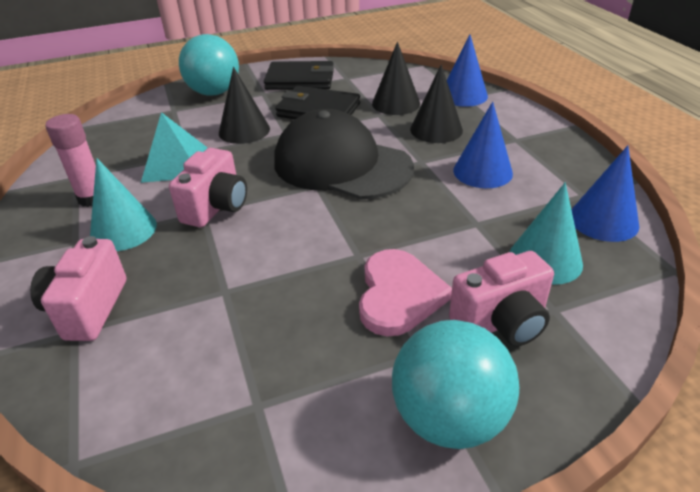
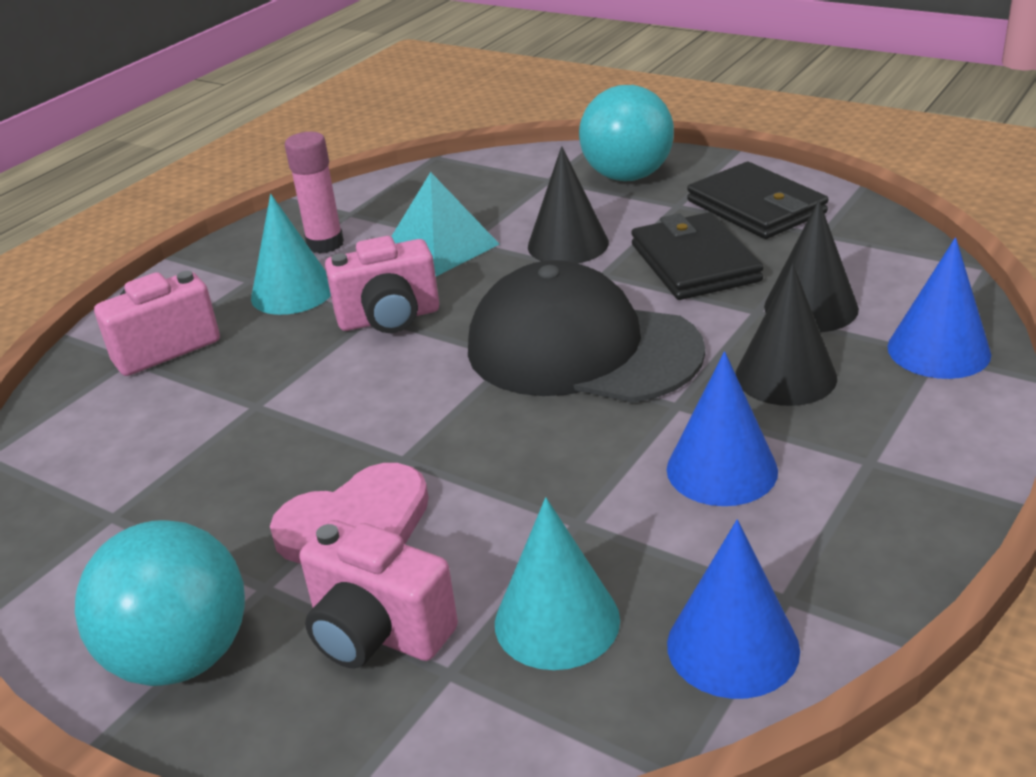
camera: 55 degrees right, 5 degrees down
(342, 165) = (582, 349): black cap -> black cap turned 60 degrees counterclockwise

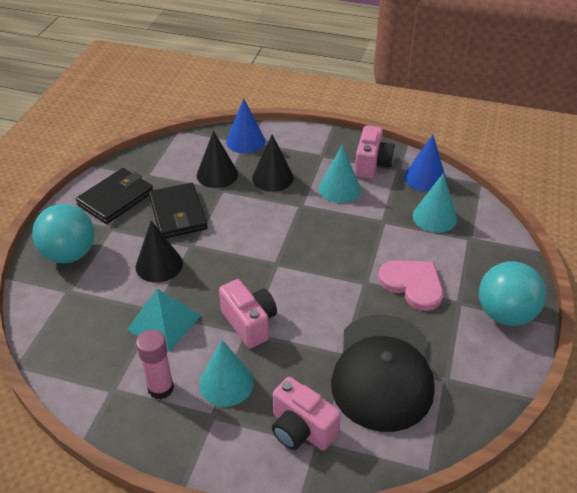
camera: 110 degrees left, 10 degrees up
(377, 632) = (463, 261): pink camera -> pink camera (372, 165)
(582, 349) = (265, 240): black cap -> black cap (382, 371)
(695, 262) = (178, 214): black wallet -> black wallet turned 75 degrees counterclockwise
(721, 469) = (339, 188): blue cone -> turquoise cone

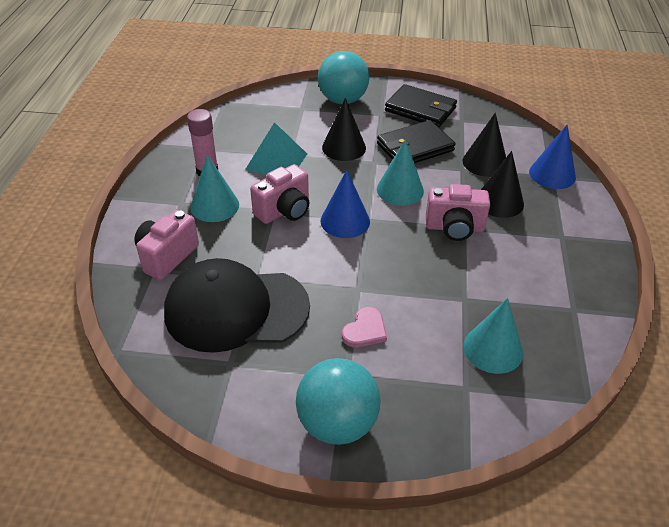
camera: 80 degrees right, 0 degrees up
(339, 188) = (506, 256): turquoise cone -> turquoise cone (400, 190)
(372, 165) = (568, 282): pink camera -> pink camera (454, 228)
(412, 284) = (365, 330): pink heart -> pink heart, size x0.62
(425, 178) = (569, 338): blue cone -> blue cone (345, 221)

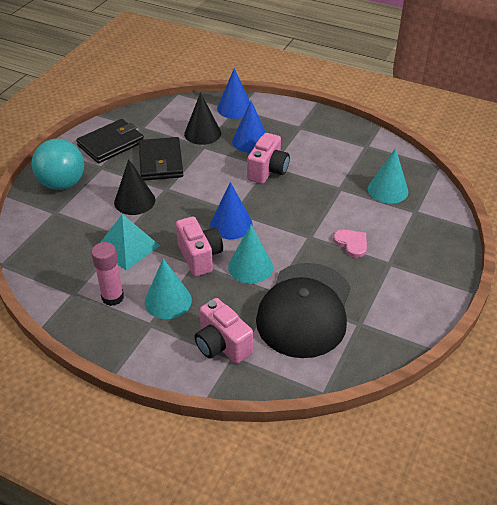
camera: 70 degrees left, 0 degrees up
(337, 423) = (429, 278): turquoise ball -> none
(400, 190) = (210, 185): turquoise cone -> turquoise cone (250, 267)
(499, 201) = (250, 141): black cone -> blue cone

